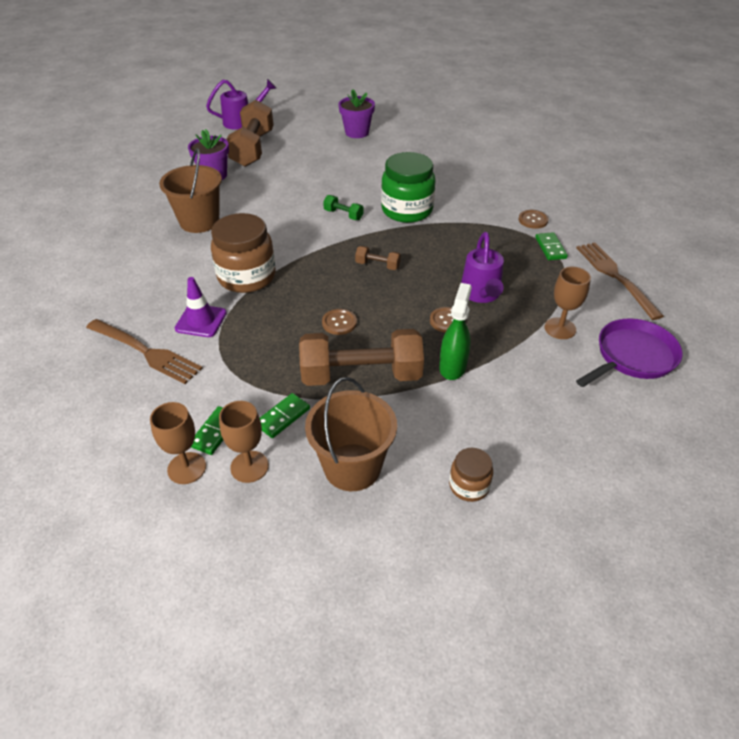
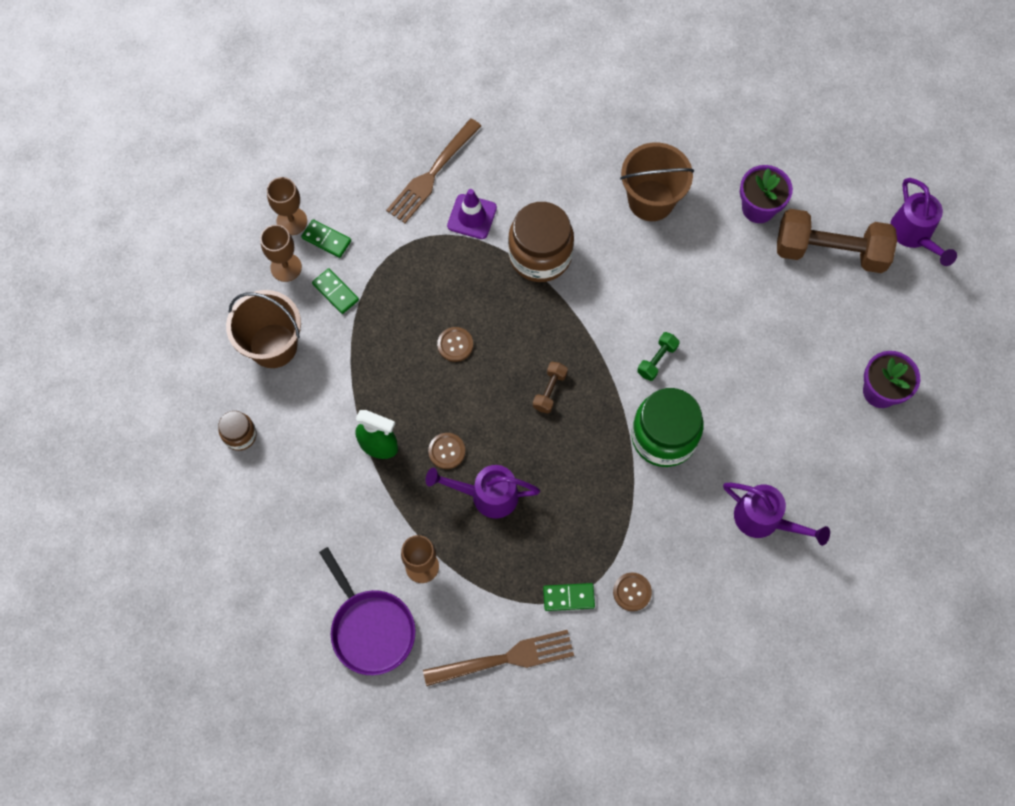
camera: 95 degrees right, 25 degrees up
(361, 375) = (378, 360): brown dumbbell -> none
(458, 170) = (764, 519): none -> purple watering can

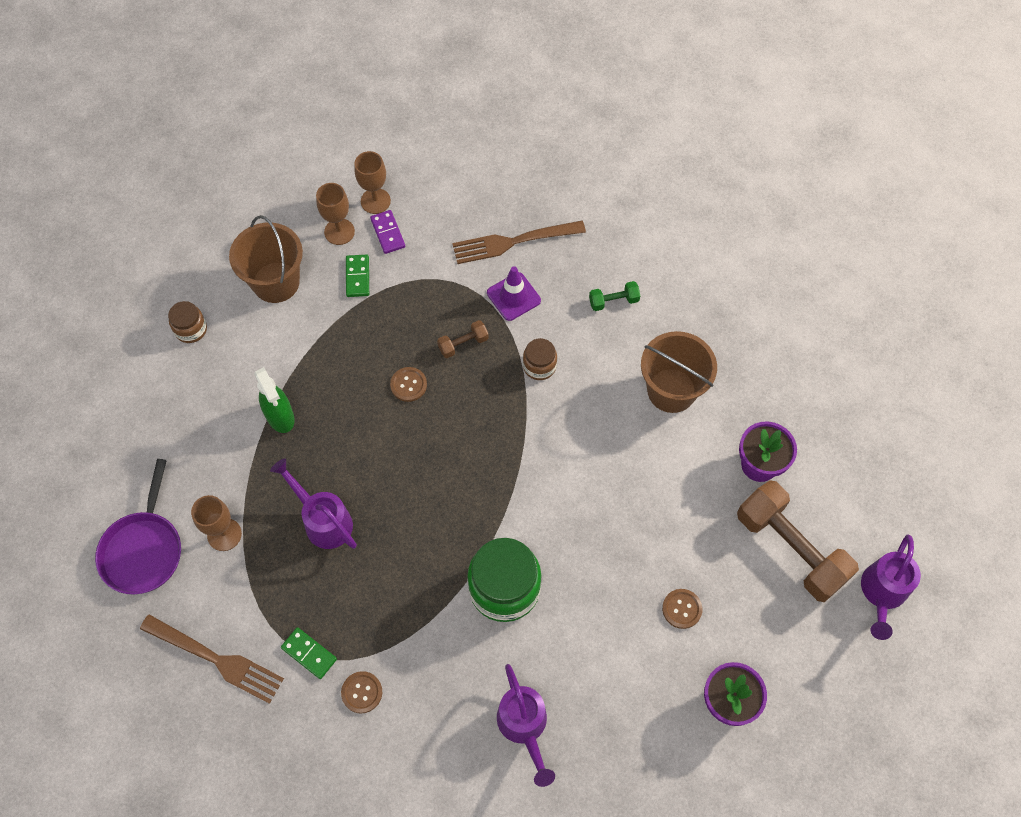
camera: 40 degrees right, 5 degrees down
(326, 239) = (388, 233): green domino -> purple domino
(446, 451) = (325, 461): brown button -> brown button (682, 609)
(540, 255) = (539, 366): brown jar -> brown jar, size x0.51
(549, 391) = (447, 478): brown dumbbell -> brown dumbbell (463, 344)
(657, 360) = (557, 522): green dumbbell -> green dumbbell (613, 301)

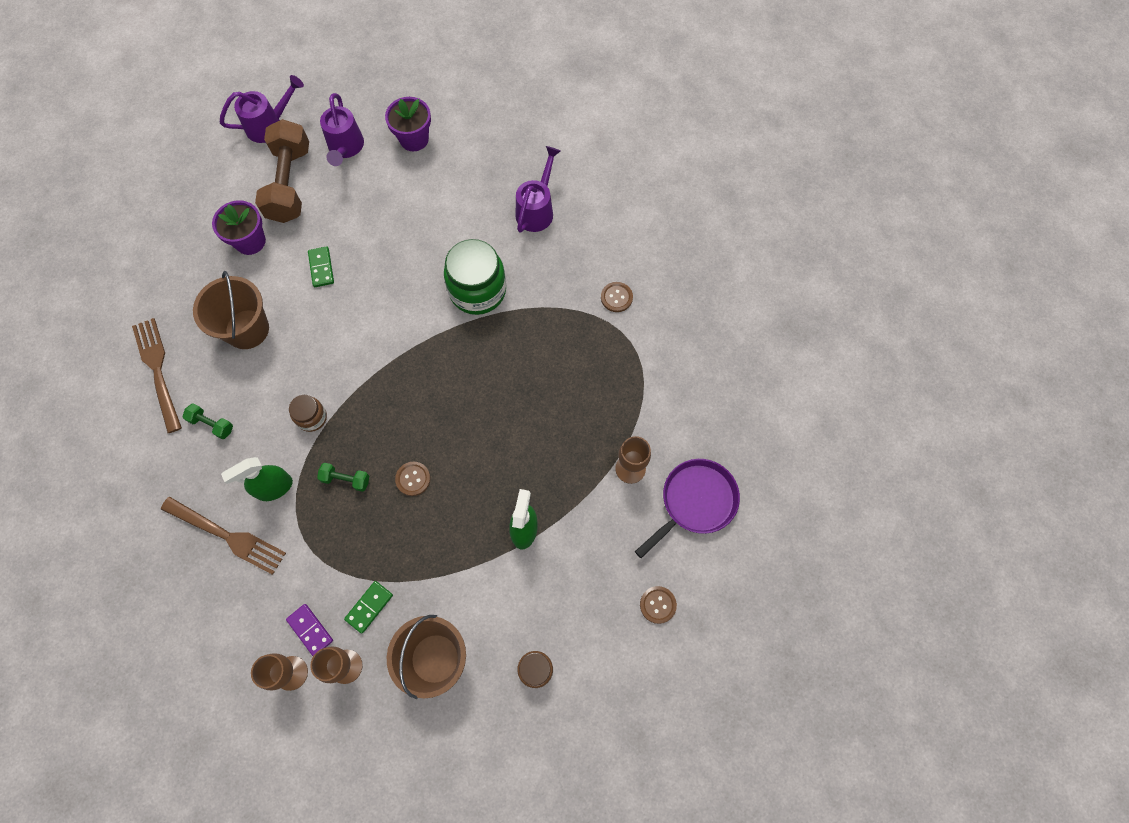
camera: 140 degrees left, 5 degrees up
(217, 660) = (694, 385): brown fork -> brown fork (158, 370)
(309, 653) = (631, 344): green domino -> green domino (321, 268)
(323, 520) = (555, 424): purple watering can -> purple watering can (345, 148)
(388, 233) = (310, 630): purple domino -> purple domino turned 60 degrees counterclockwise
(463, 344) = (346, 479): brown dumbbell -> green dumbbell
(513, 297) = (274, 488): purple traffic cone -> green spray bottle
(682, 609) = (386, 200): brown button -> brown button (658, 605)

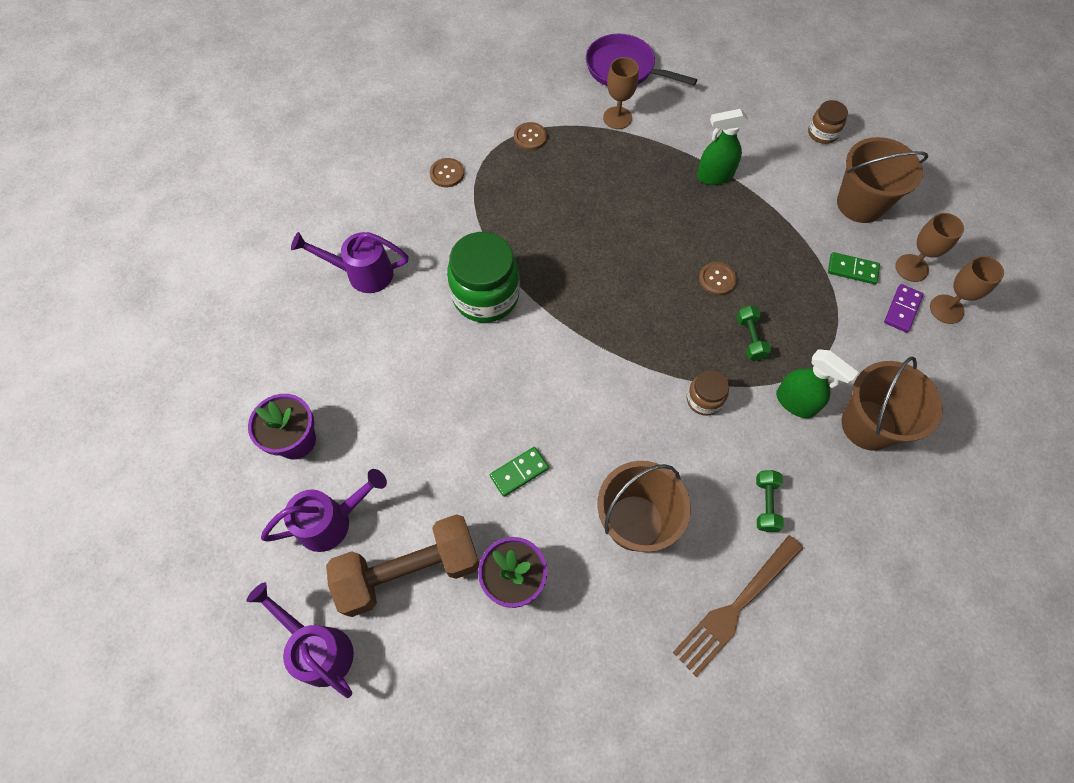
camera: 110 degrees left, 5 degrees down
(228, 536) = (868, 425): brown fork -> brown bucket
(658, 605) = (722, 71): brown button -> brown button (530, 137)

